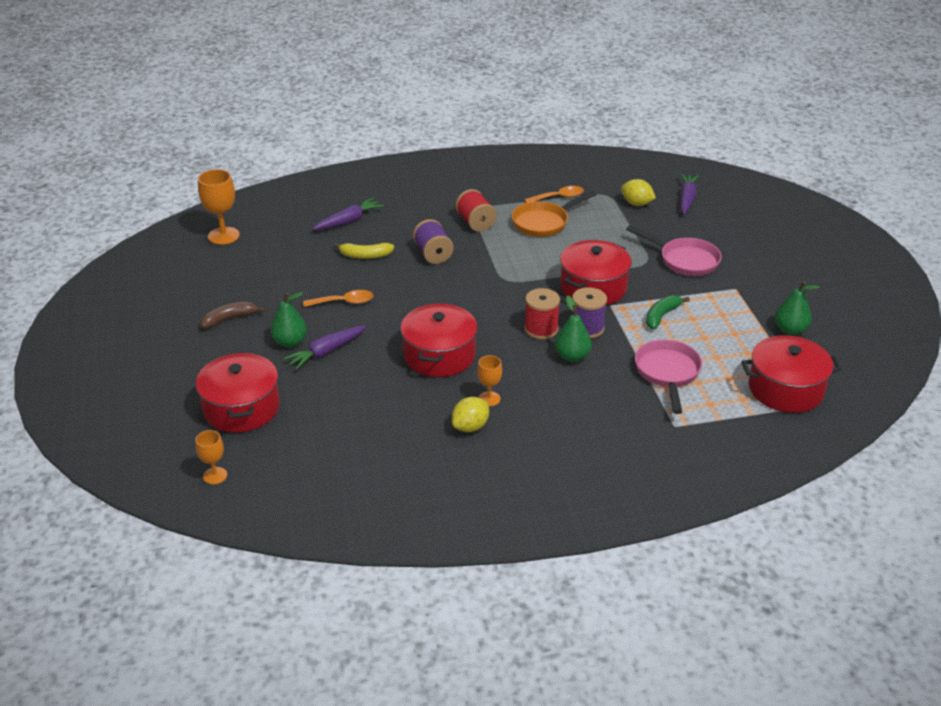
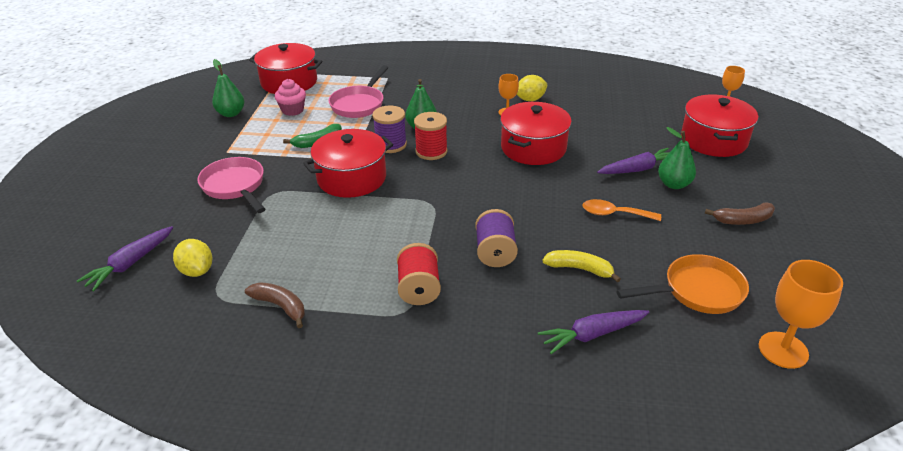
camera: 160 degrees left, 0 degrees up
(544, 223) = (334, 268): orange pan -> orange pan (697, 291)
(558, 197) = (280, 306): orange spoon -> brown banana
(731, 348) = (292, 110): none -> pink cupcake

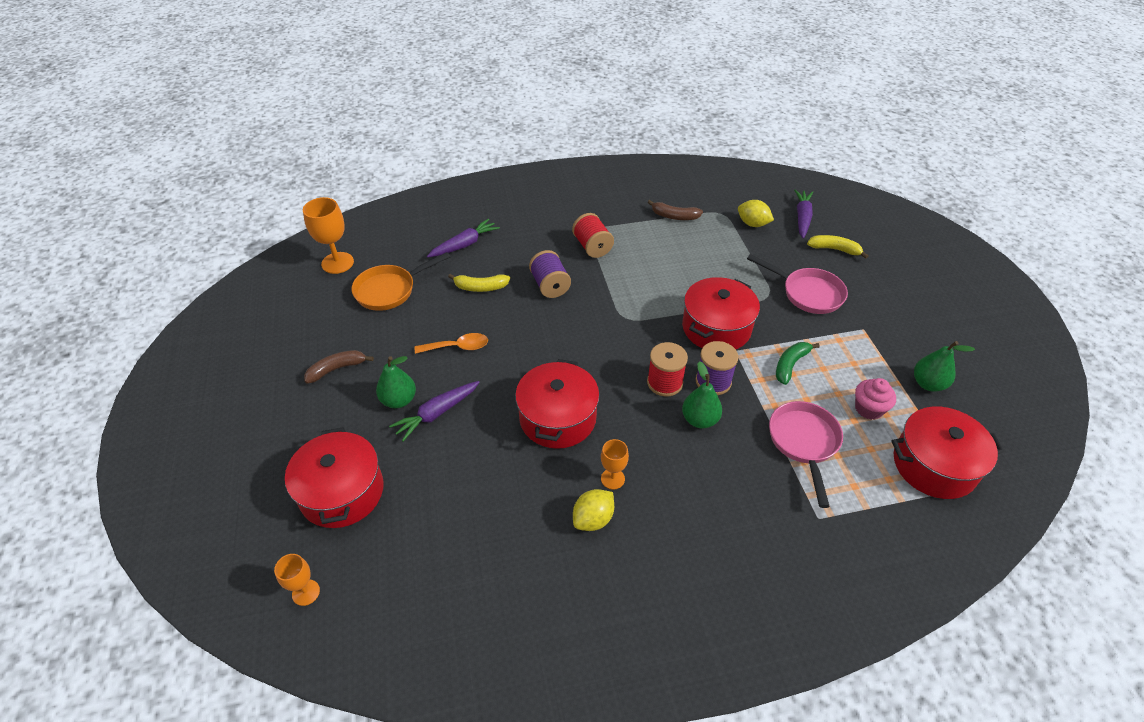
camera: 160 degrees right, 10 degrees up
(150, 219) = (834, 249): none -> yellow banana

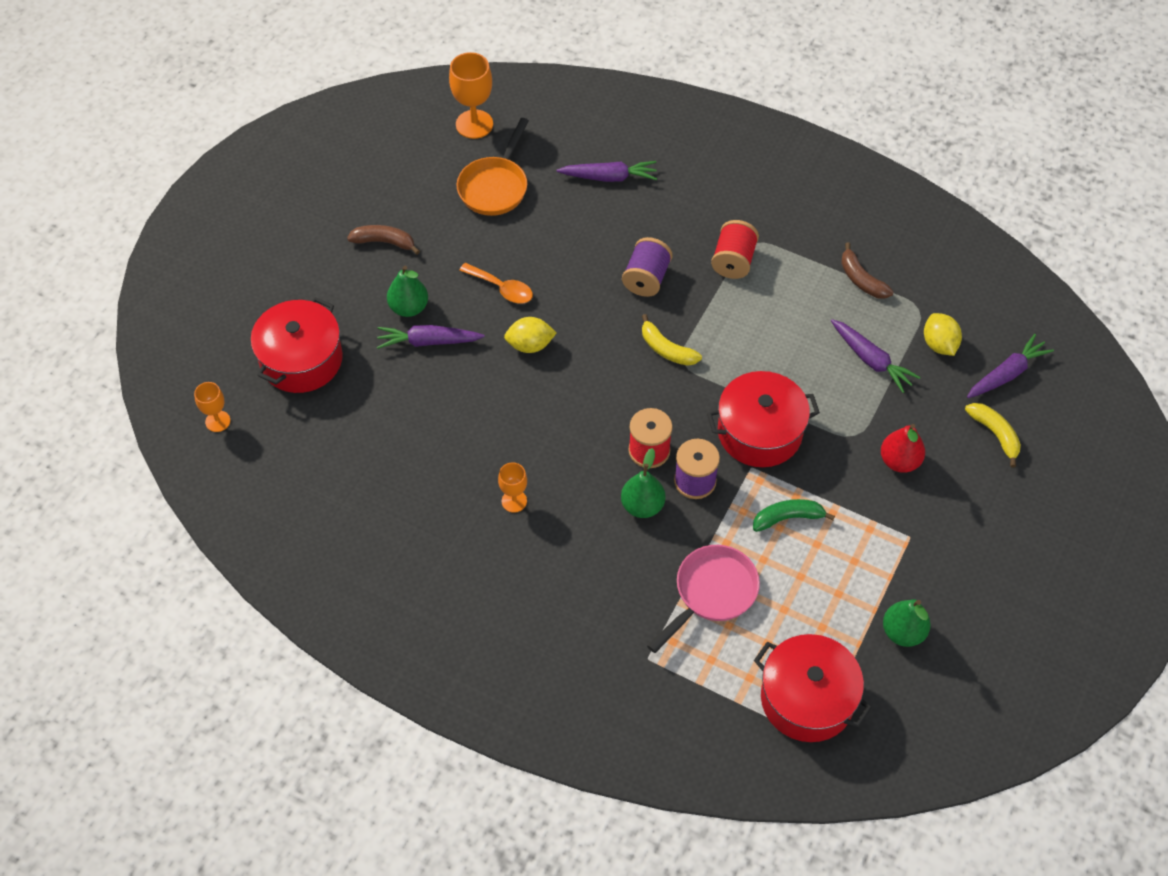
camera: 40 degrees right, 10 degrees up
(390, 290) = (495, 186): orange pan -> orange pan turned 75 degrees counterclockwise
(480, 287) = (579, 237): yellow banana -> yellow banana (666, 349)
(557, 418) = (522, 416): red pot -> none
(593, 519) = (465, 521): yellow lemon -> yellow lemon (530, 345)
(729, 252) = (871, 360): none -> purple carrot
(807, 293) = (899, 461): pink pan -> red pear
(868, 409) = (811, 610): pink cupcake -> none

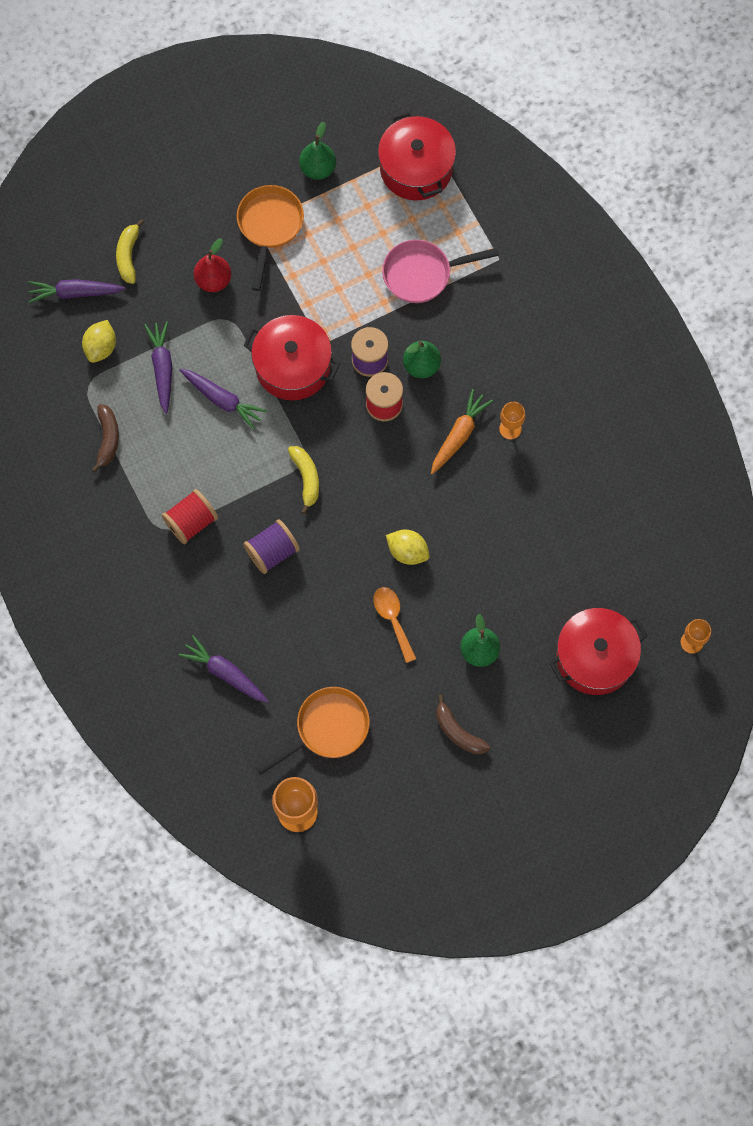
camera: 145 degrees left, 15 degrees up
(428, 341) = (484, 608): purple carrot -> purple carrot (222, 400)
(558, 466) = (459, 435): none -> orange carrot
(788, 518) = (327, 291): green banana -> none
(896, 543) = (269, 226): none -> orange pan

